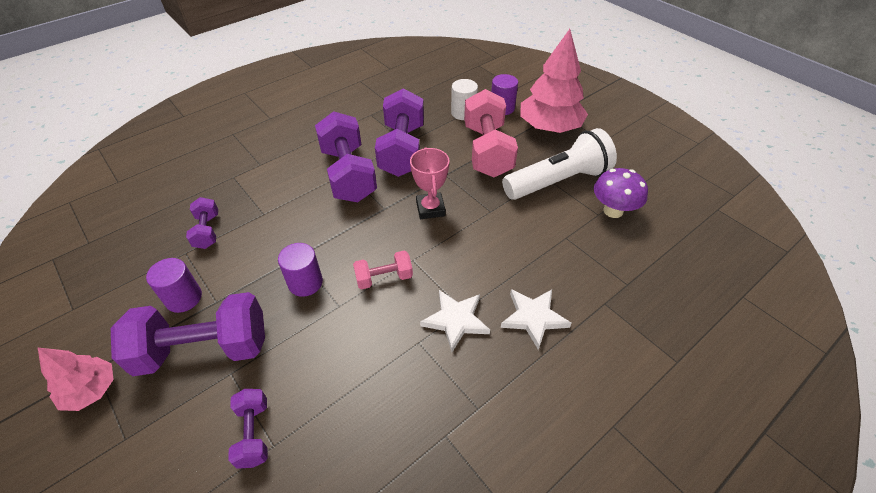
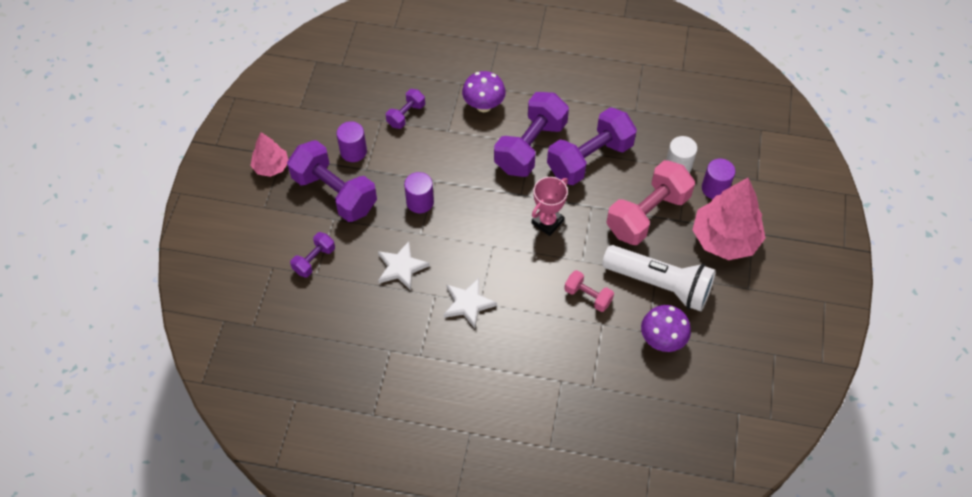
camera: 50 degrees right, 10 degrees up
(273, 176) = (483, 105): none -> purple mushroom
(384, 278) = (463, 241): pink dumbbell -> pink dumbbell (588, 296)
(533, 318) = (510, 346): white star -> white star (401, 267)

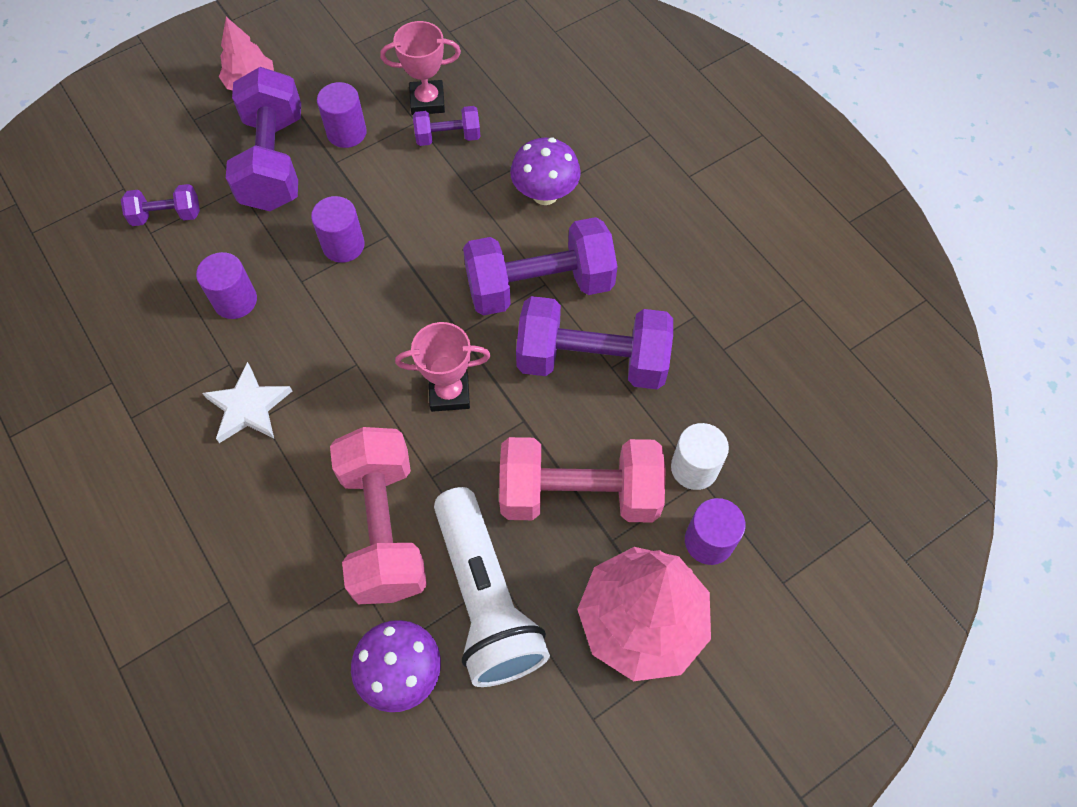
camera: 45 degrees right, 5 degrees up
(374, 106) = (427, 101): none -> pink trophy
(401, 267) = (235, 300): white star -> purple cylinder
(588, 296) = (384, 527): pink dumbbell -> pink dumbbell, size x2.01

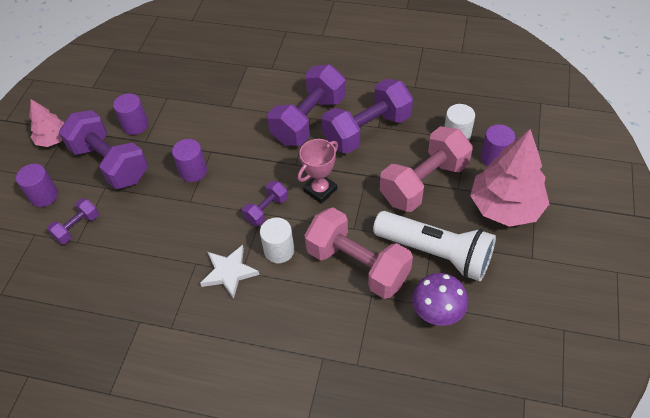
camera: 40 degrees left, 10 degrees down
(235, 300) = (164, 235): purple cylinder -> purple cylinder (44, 196)
(324, 428) = (279, 250): none -> white cylinder
(427, 101) = (162, 86): pink trophy -> none
(448, 137) = (191, 93): purple dumbbell -> purple dumbbell (266, 210)
(545, 194) = (267, 84): purple mushroom -> none

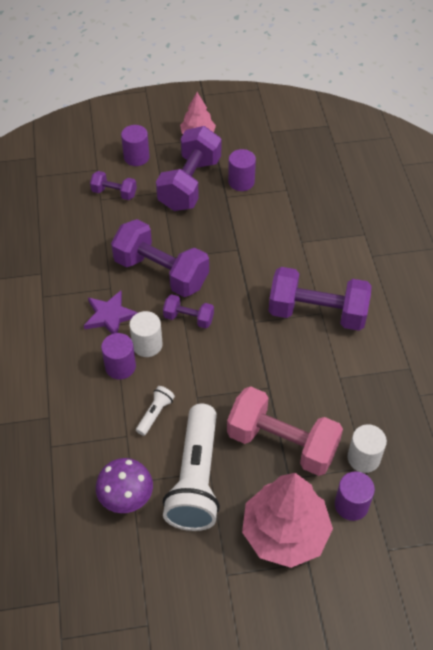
camera: 65 degrees right, 0 degrees up
(193, 171) = (208, 246): purple cylinder -> purple cylinder (120, 366)
(229, 272) = (110, 316): white star -> purple star
(320, 190) = (231, 353): pink trophy -> none
(357, 265) = (155, 414): pink dumbbell -> white flashlight
(367, 130) = (329, 369): purple dumbbell -> purple dumbbell (161, 272)

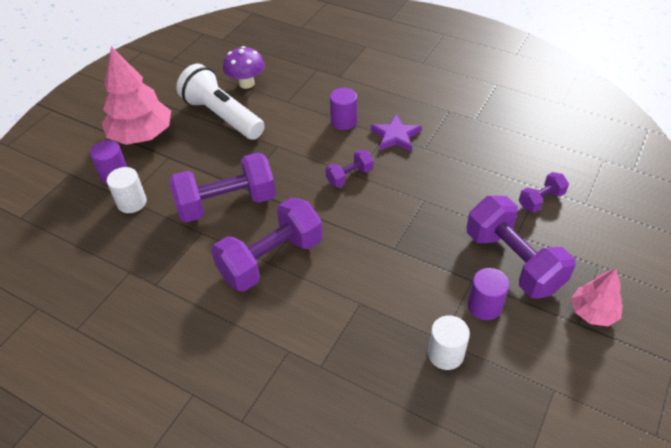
camera: 130 degrees right, 5 degrees down
(136, 157) = (586, 240): purple cylinder -> none
(147, 345) = (348, 143): white cylinder -> white cylinder (445, 354)
(155, 414) = (288, 120): white flashlight -> none
(161, 272) = (413, 184): purple dumbbell -> purple dumbbell (227, 203)
(282, 443) = (194, 168): pink dumbbell -> none

